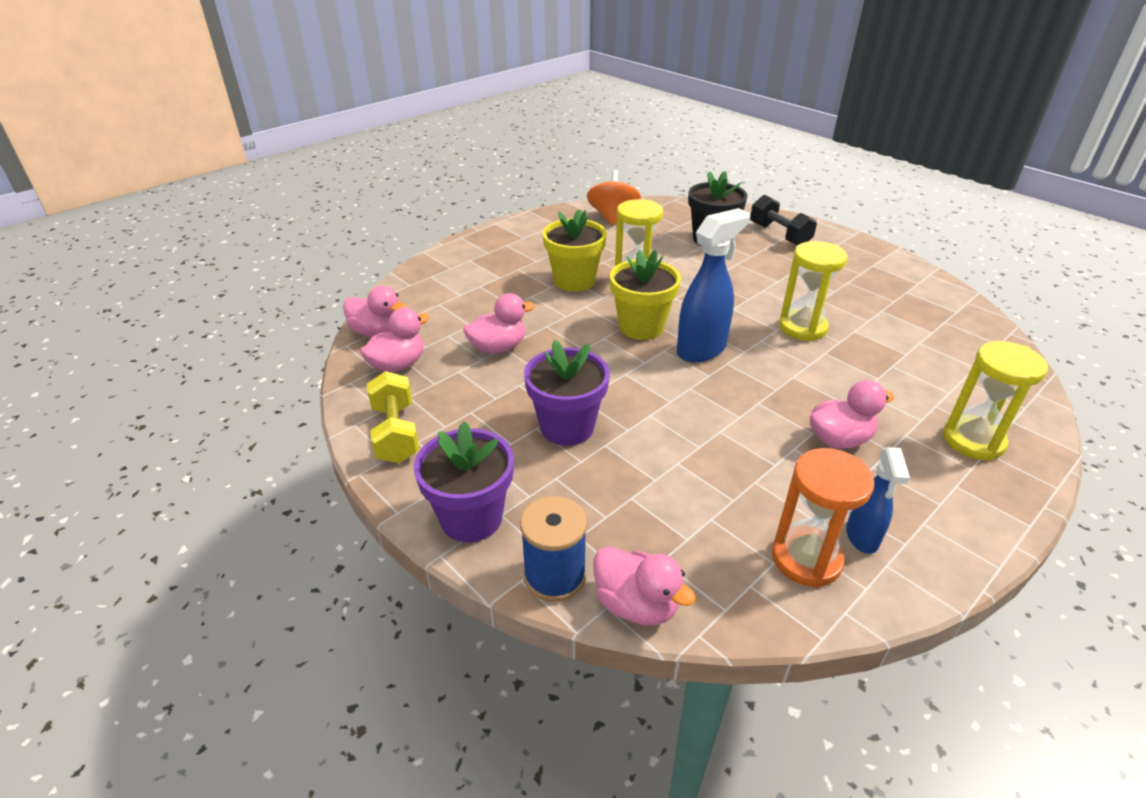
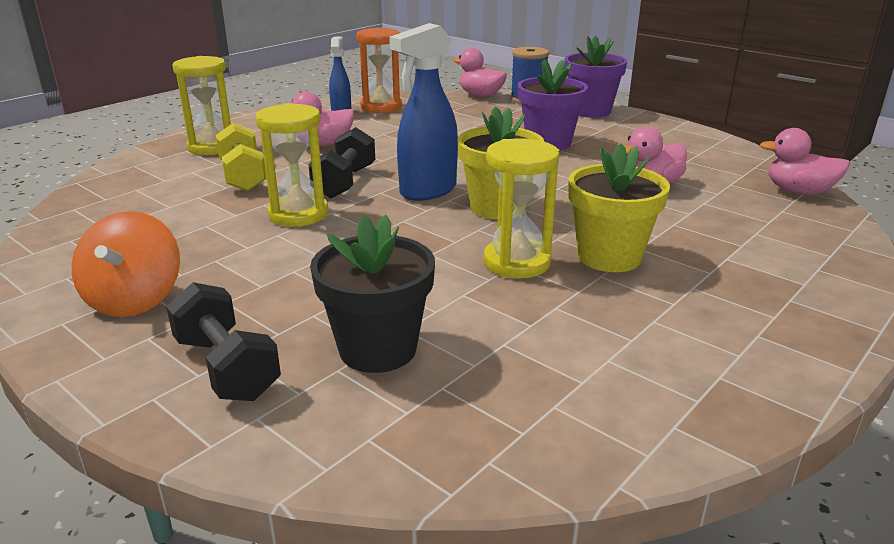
camera: 175 degrees right, 10 degrees down
(396, 433) = (682, 136): yellow dumbbell -> yellow dumbbell (243, 176)
(398, 365) = (738, 170): pink duck -> none
(612, 217) = (602, 404): orange spinning top -> orange spinning top (135, 299)
(782, 366) = (345, 182): none -> black dumbbell

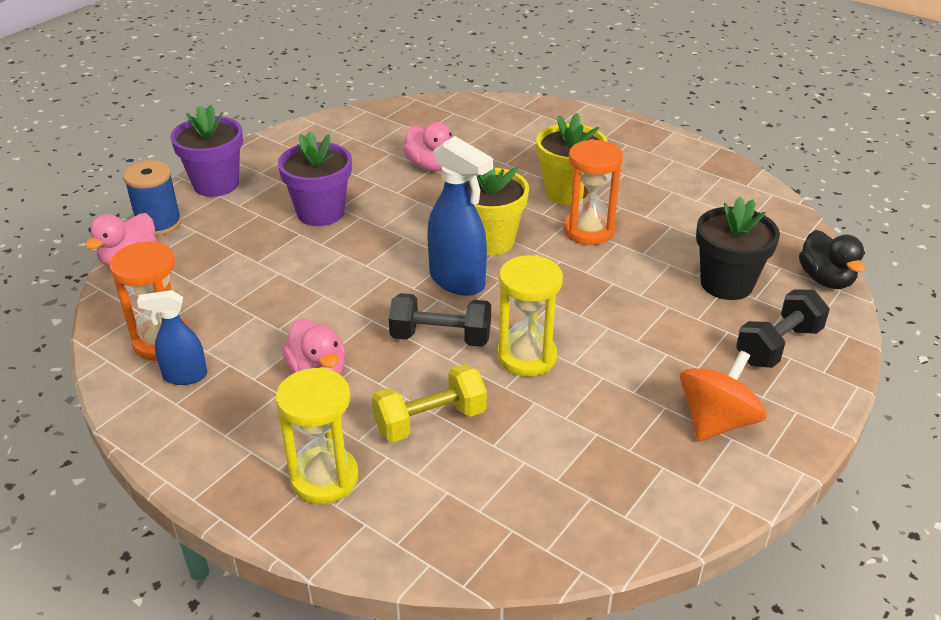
camera: 95 degrees left, 10 degrees up
(135, 299) = (716, 421): orange spinning top -> orange spinning top turned 45 degrees counterclockwise
(358, 457) = (825, 279): none -> black duck
(516, 262) = (588, 231): yellow hourglass -> orange hourglass
(798, 192) = (437, 108): pink duck -> none

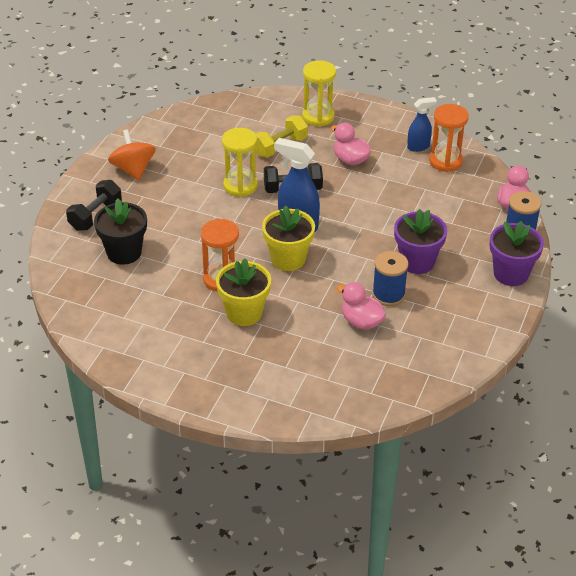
camera: 165 degrees right, 5 degrees up
(381, 185) = (388, 295): none -> blue spool
(716, 421) = (133, 169): orange spinning top -> orange spinning top turned 135 degrees clockwise
(825, 279) = (57, 267): black duck -> none

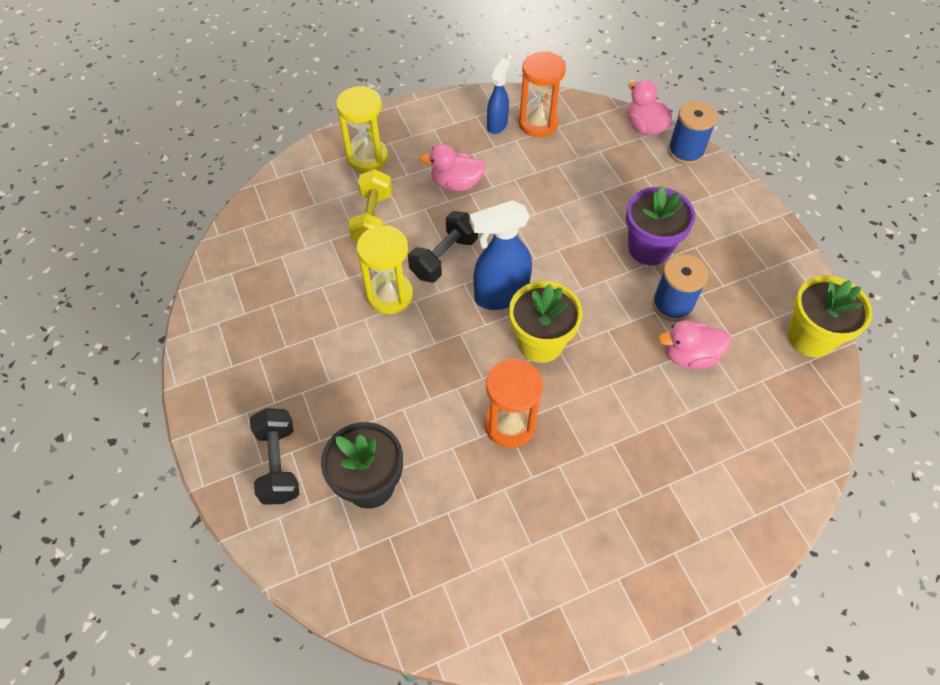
camera: 45 degrees left, 15 degrees up
(133, 169) = (250, 367): orange spinning top -> none
(244, 313) = (581, 445): yellow flower pot -> yellow flower pot (810, 337)
(511, 274) = (731, 197): purple flower pot -> none

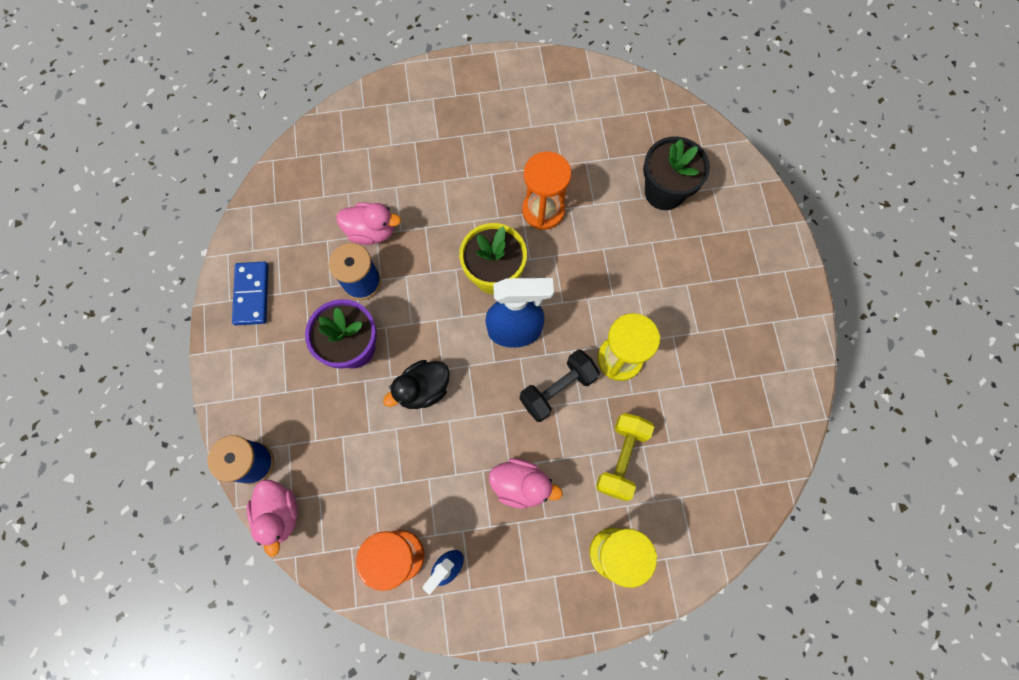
camera: 165 degrees left, 15 degrees up
(279, 464) = (734, 224): black dumbbell -> none
(569, 230) = (423, 389): none -> black duck
(772, 269) = (252, 294): none -> blue domino
(810, 337) = (260, 221): yellow flower pot -> none

